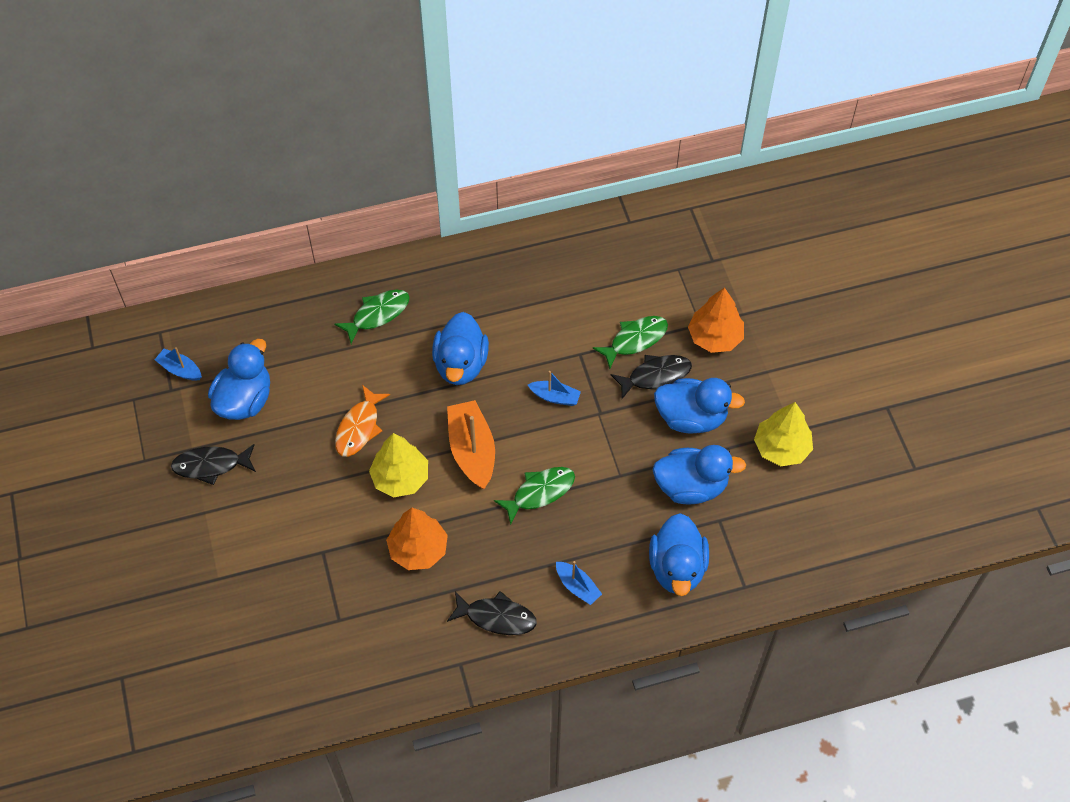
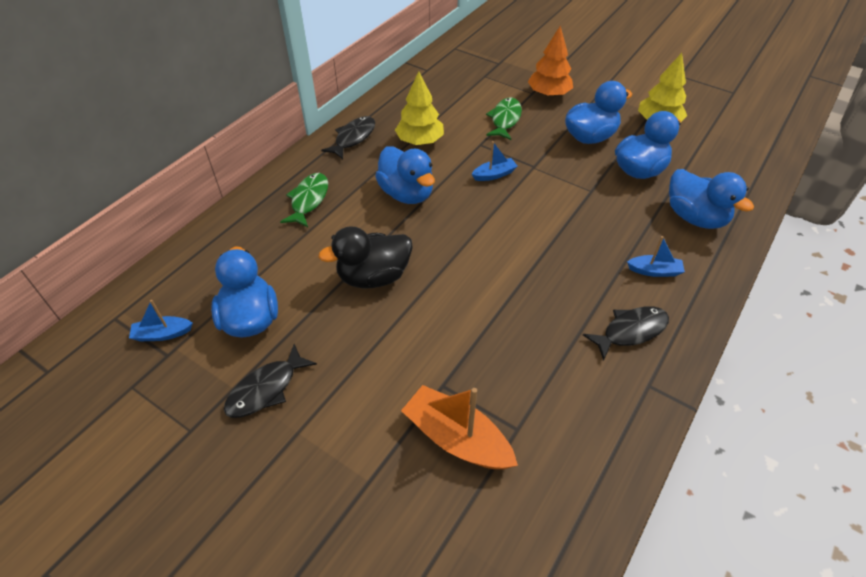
camera: 40 degrees left, 10 degrees down
(359, 427) = (373, 276): orange fish -> black duck
(400, 478) = (445, 289): yellow tree -> yellow tree (420, 141)
(418, 549) = (517, 327): orange tree -> none
(472, 450) = (477, 238): orange boat -> orange boat (457, 438)
(539, 492) = (555, 233): green fish -> none
(655, 376) = (541, 129): black fish -> black fish (353, 138)

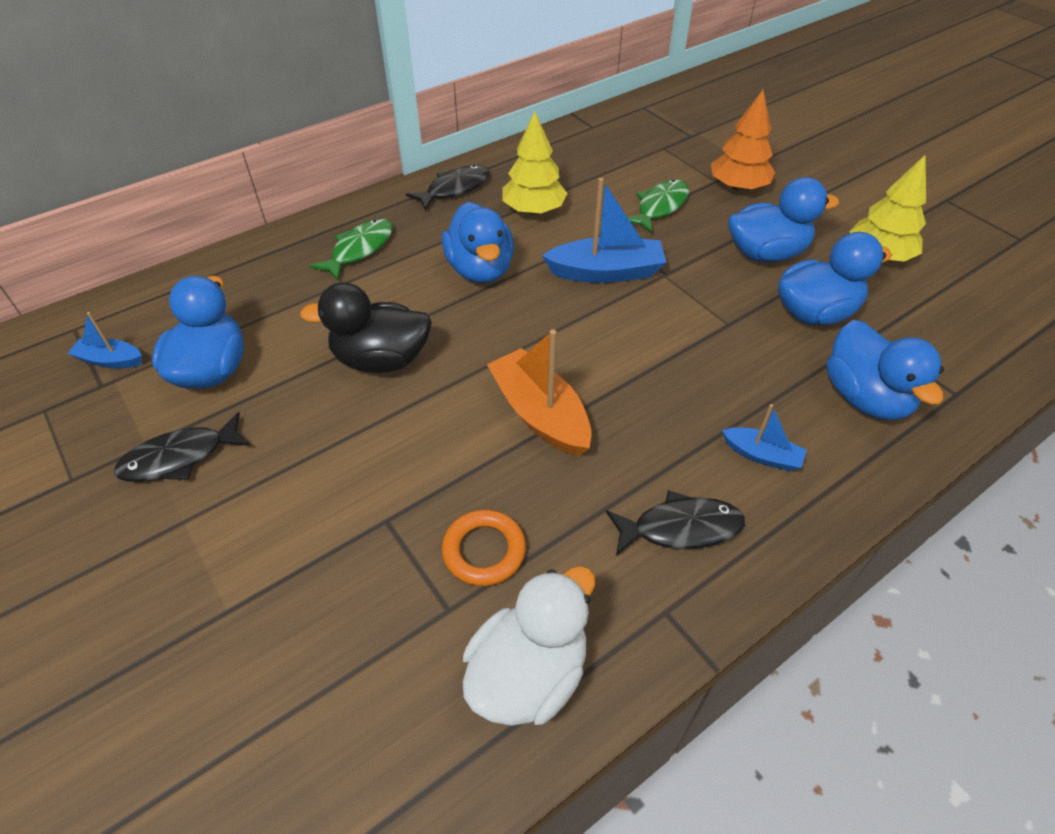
camera: 20 degrees right, 0 degrees up
(457, 438) = (364, 594): orange boat -> orange boat (540, 414)
(494, 174) = (606, 272): blue boat -> blue boat, size x1.82
(518, 384) = (484, 551): none -> orange ring
(589, 451) = (528, 673): none -> white duck

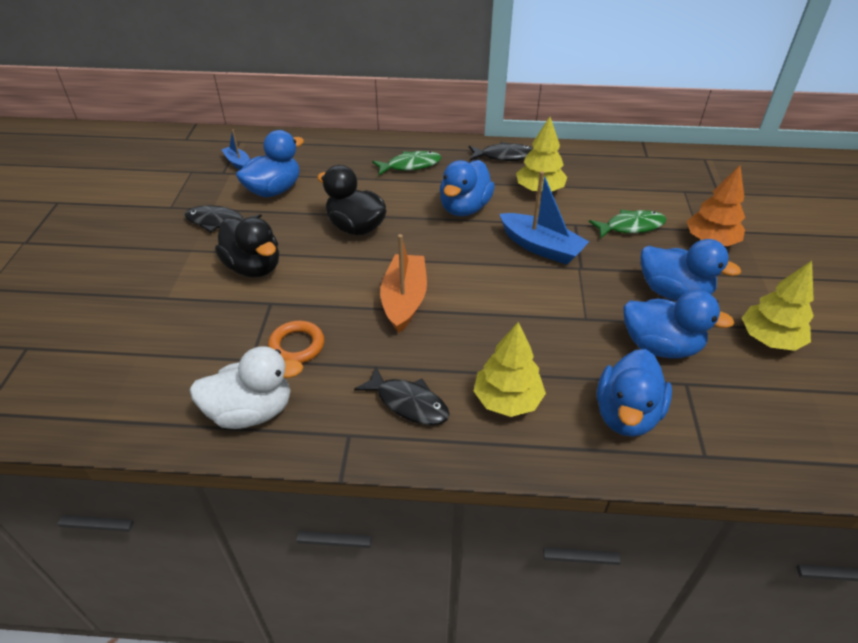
camera: 40 degrees right, 5 degrees down
(307, 488) = (254, 267): none -> black duck
(762, 455) = (507, 400): blue boat -> yellow tree

